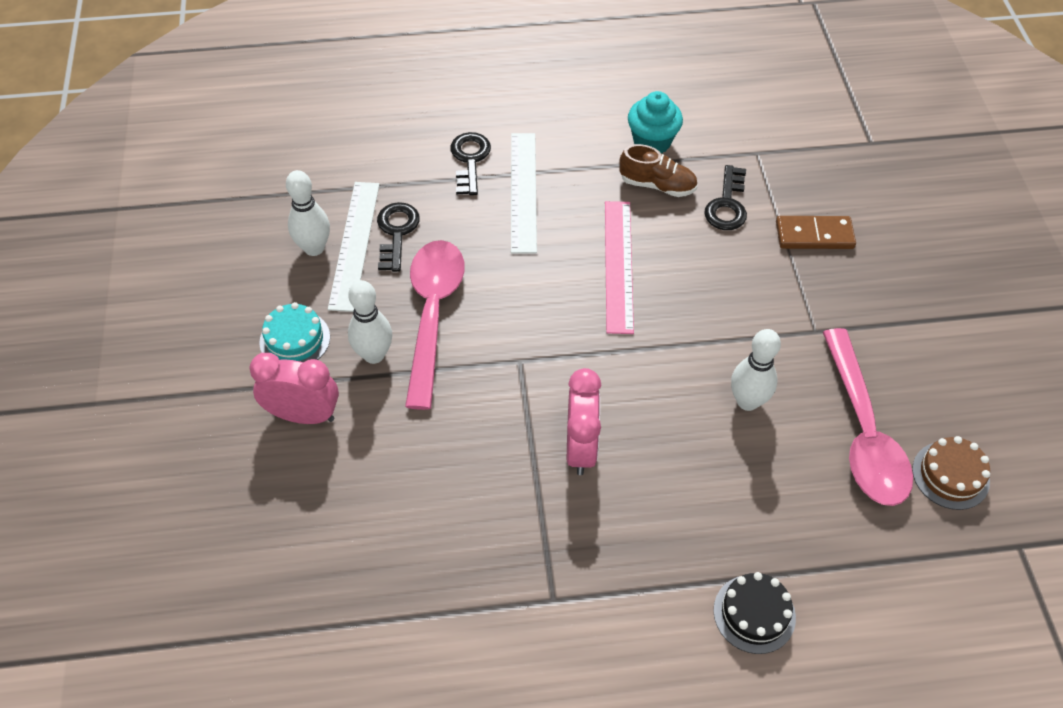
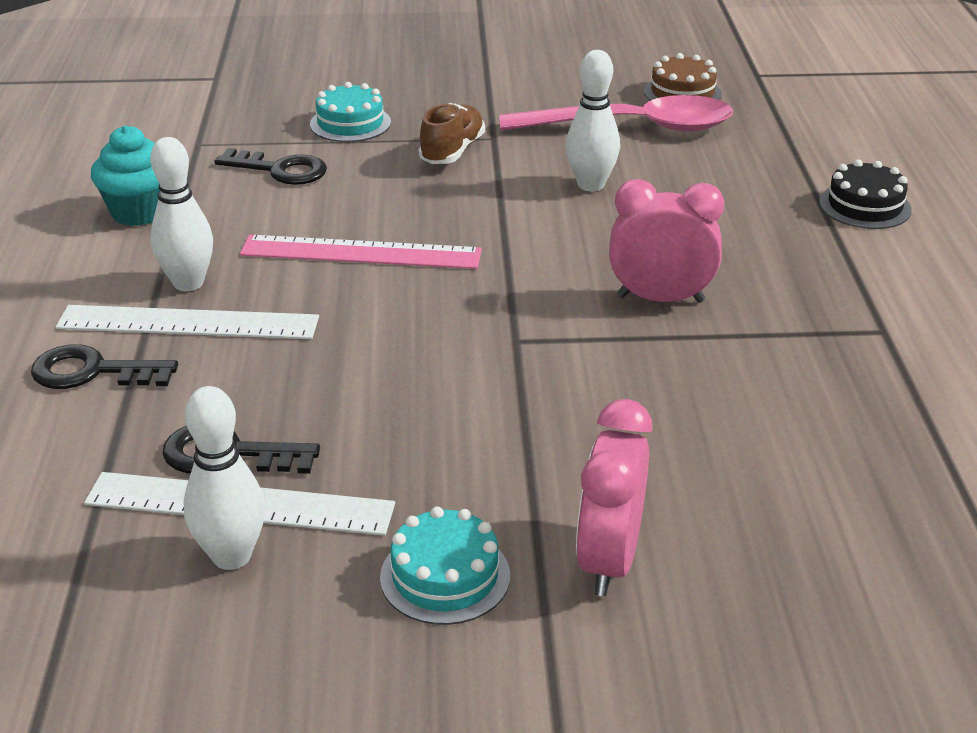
camera: 85 degrees left, 20 degrees down
(374, 355) = (490, 480): white bowling pin -> white bowling pin (188, 283)
(432, 315) = (418, 417): pink spoon -> none
(657, 185) = (224, 214): brown shoe -> brown shoe (452, 151)
(814, 235) = (350, 123): brown domino -> turquoise cake

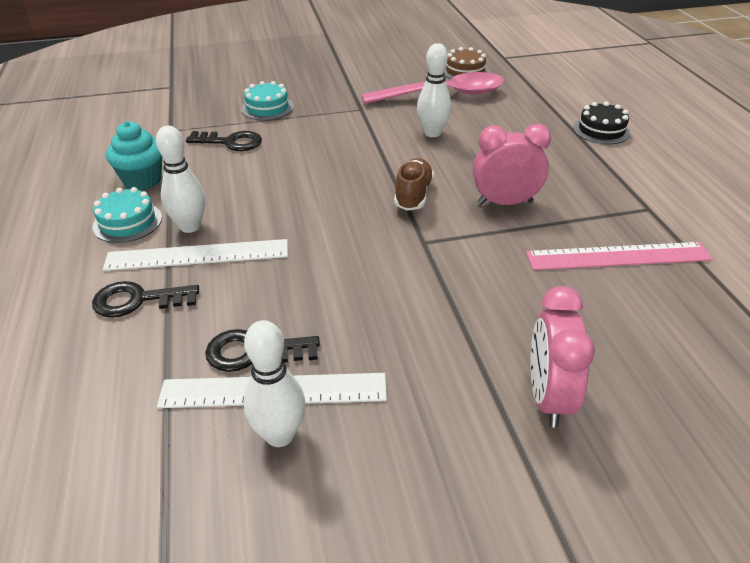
camera: 10 degrees left, 5 degrees up
(361, 252) = (301, 192): pink ruler -> pink ruler (618, 256)
(445, 576) = (440, 428): turquoise cake -> turquoise cake (127, 222)
(452, 151) = (338, 120): brown shoe -> brown shoe (413, 195)

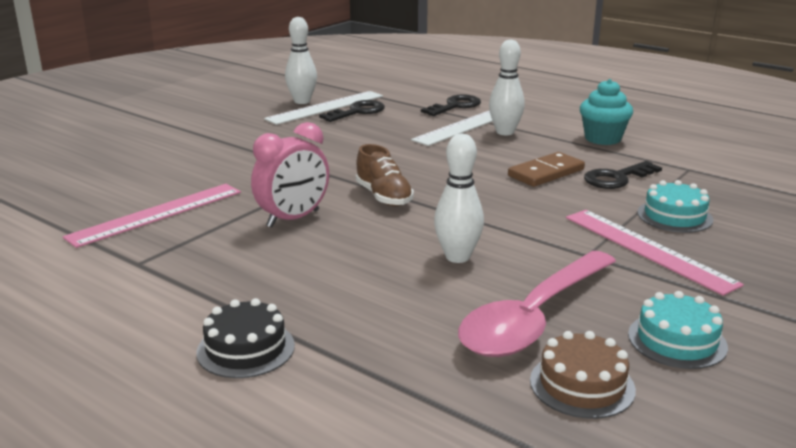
camera: 140 degrees right, 15 degrees down
(127, 222) = (547, 122): turquoise cake -> turquoise cake (677, 340)
(262, 166) = (546, 173): none -> brown domino
(326, 99) = (647, 249): none -> pink ruler
(548, 397) = (174, 142): pink clock -> none

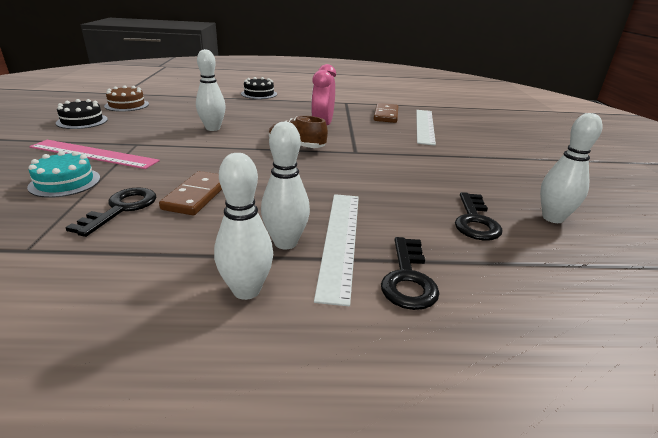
camera: 140 degrees right, 5 degrees up
(157, 214) = (385, 115): pink ruler -> brown domino
(325, 107) = (513, 217): white ruler -> white ruler (424, 126)
(534, 317) = (155, 116): pink spoon -> none
(550, 122) = (246, 290): none -> white bowling pin
(602, 138) = (150, 275): turquoise cupcake -> none
(677, 340) = (82, 121): turquoise cake -> black cake

